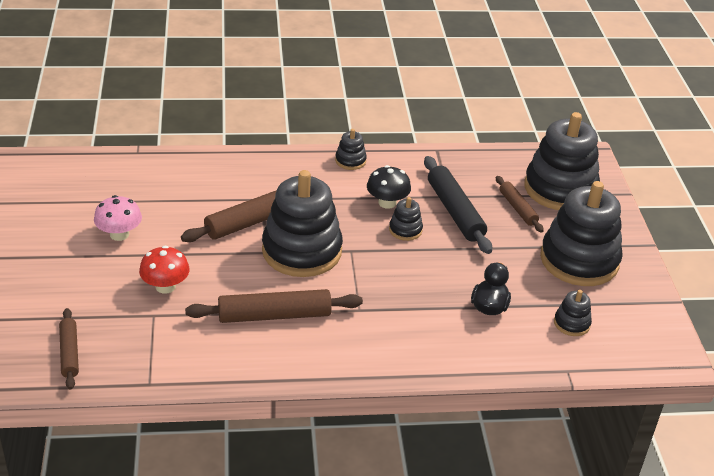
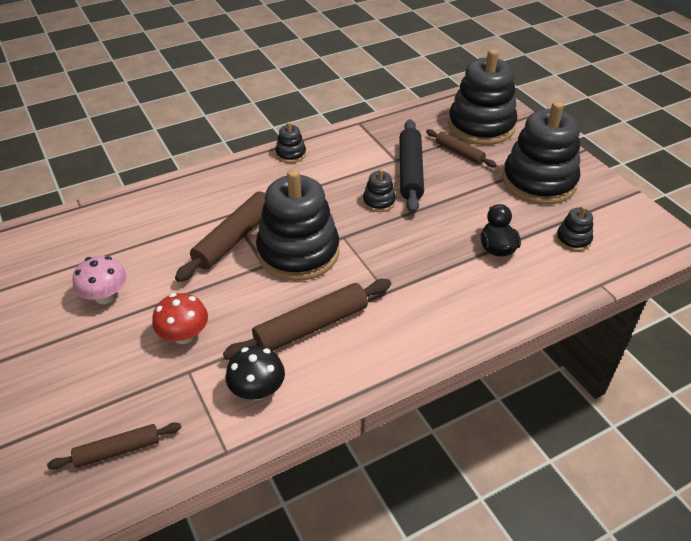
camera: 20 degrees left, 5 degrees up
(69, 353) = (118, 450): brown rolling pin -> brown rolling pin turned 75 degrees counterclockwise
(387, 203) = (347, 182): black mushroom -> black mushroom (257, 390)
(455, 212) = (410, 172): black rolling pin -> black rolling pin turned 45 degrees clockwise

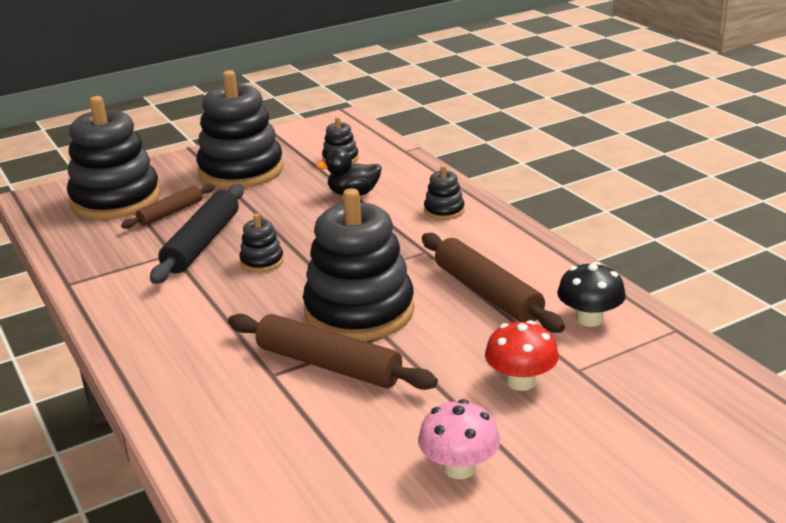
camera: 90 degrees left, 15 degrees down
(118, 450) = (709, 402): brown rolling pin -> none
(291, 154) = (131, 336): black stacking toy -> black stacking toy (444, 211)
(410, 172) = (202, 243): black rolling pin -> black rolling pin turned 75 degrees counterclockwise

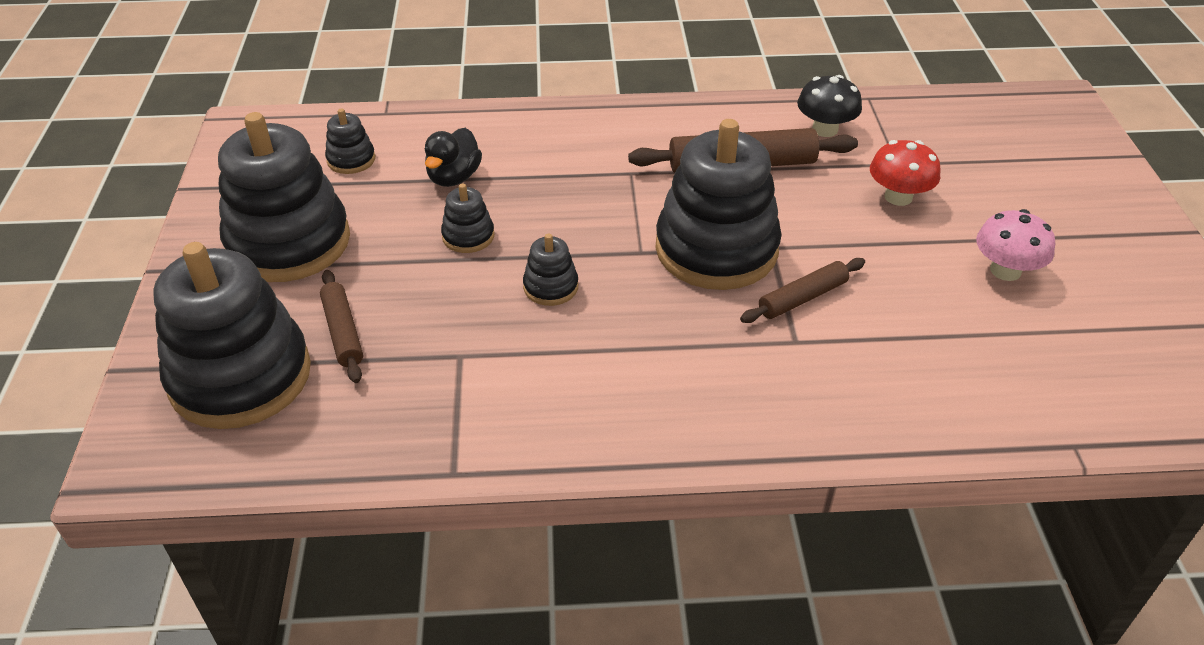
camera: 65 degrees left, 15 degrees up
(202, 243) = (458, 323): black rolling pin -> none
(328, 365) = (803, 298): brown rolling pin -> brown rolling pin, size x0.60
(444, 211) = (557, 134): black stacking toy -> black stacking toy (468, 236)

